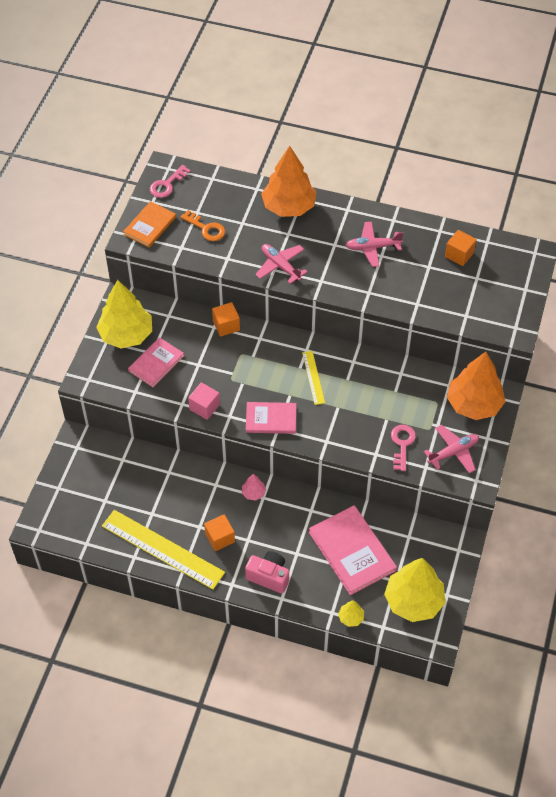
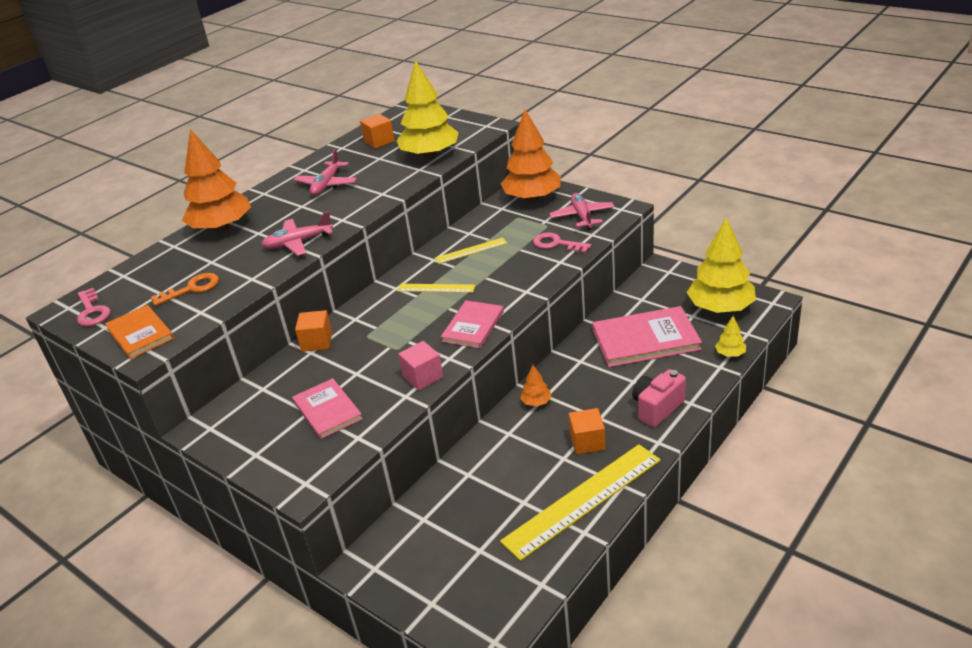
camera: 65 degrees left, 20 degrees down
(126, 335) = (261, 432): yellow tree -> yellow tree (430, 155)
(253, 493) = (536, 402): pink tree -> orange tree
(373, 384) = (471, 250): none -> yellow ruler

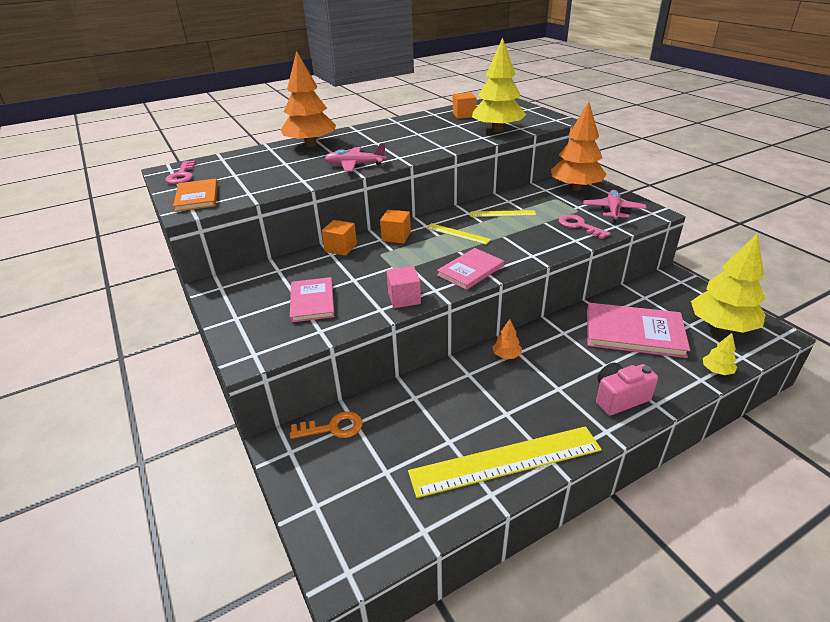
camera: 20 degrees right, 0 degrees up
(191, 289) = (257, 177): orange key -> orange key (332, 428)
(327, 184) = (405, 133): pink plane -> none
(587, 442) = (536, 406): orange cube -> orange cube (396, 237)

